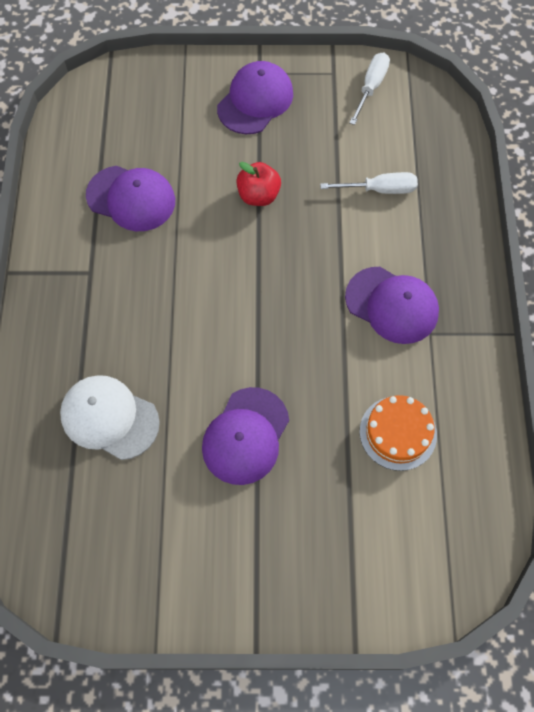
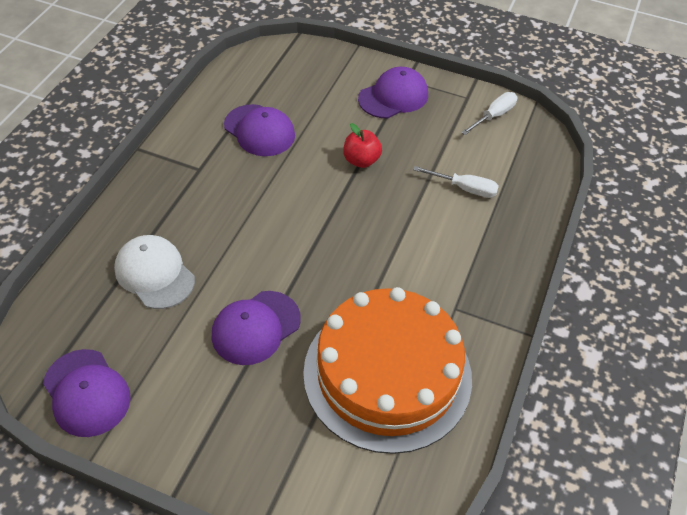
camera: 20 degrees right, 15 degrees down
(392, 305) = (432, 275): purple cap -> purple cap (86, 393)
(398, 433) = (387, 374): orange cake -> orange cake, size x2.30

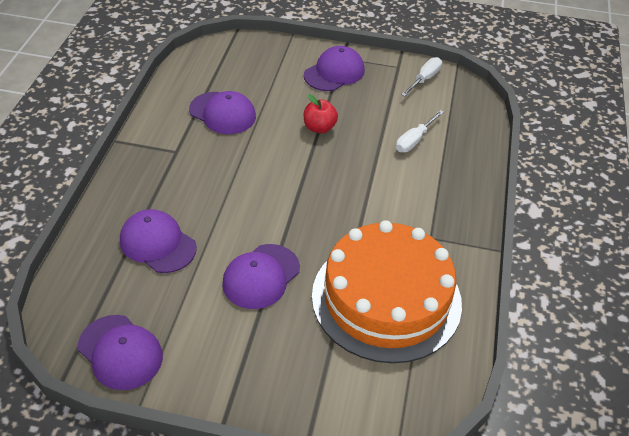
camera: 10 degrees left, 5 degrees down
(154, 274) = (158, 244): white cap -> purple cap
(464, 188) = (414, 140): white screwdriver -> white screwdriver turned 120 degrees clockwise

